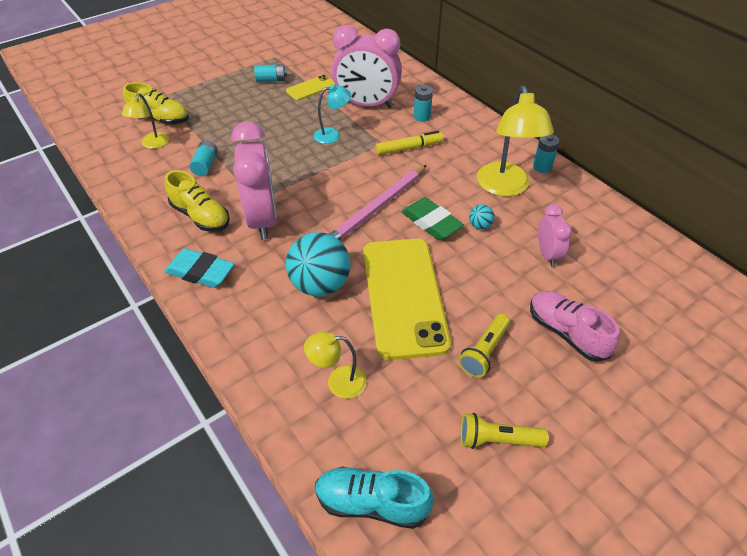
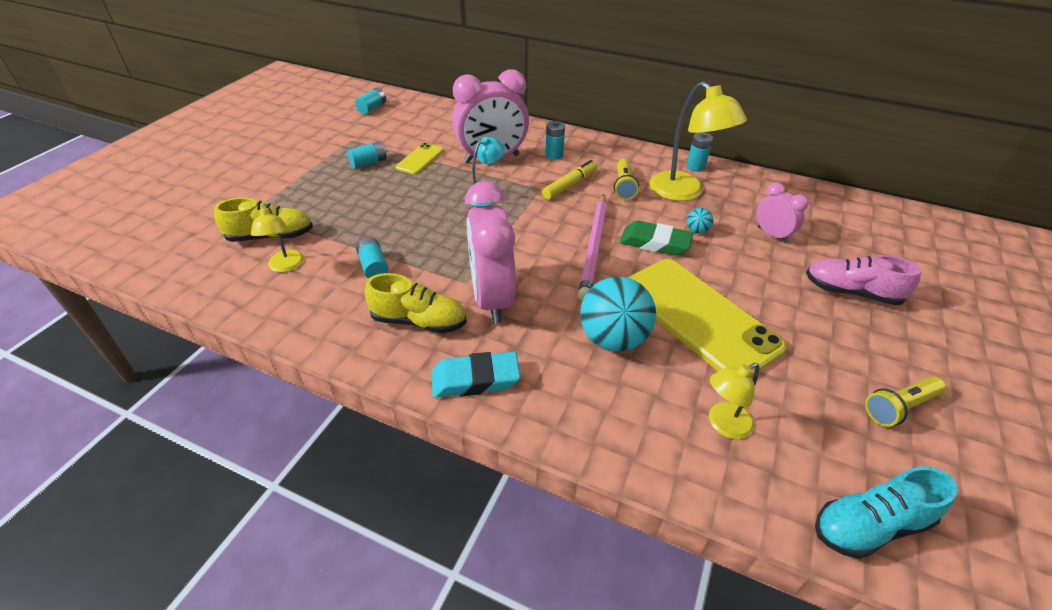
camera: 30 degrees left, 5 degrees down
(262, 219) = (491, 299): pink clock -> pink clock turned 150 degrees counterclockwise
(313, 32) = (372, 108): none -> turquoise battery
(484, 352) = (811, 336): yellow flashlight -> yellow flashlight (623, 186)

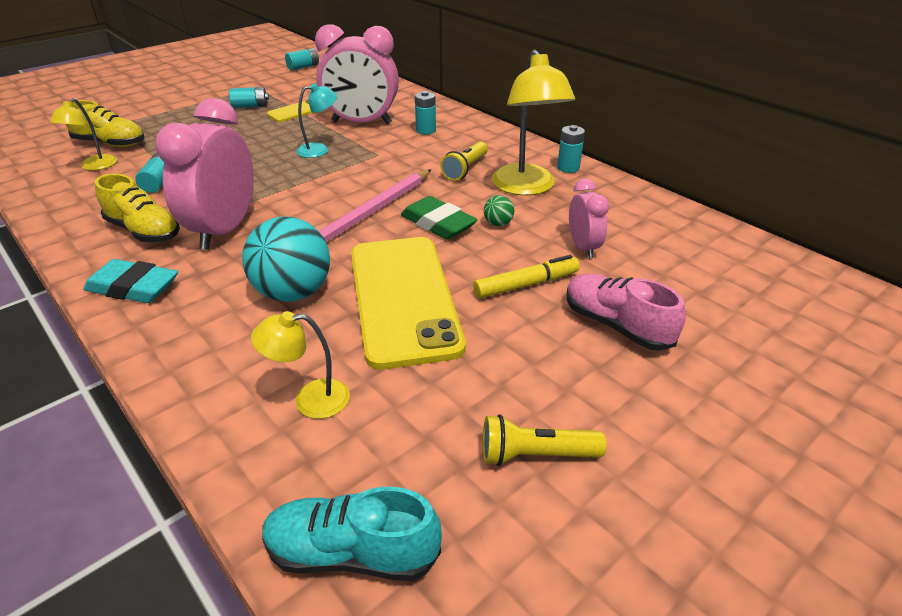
camera: 25 degrees right, 5 degrees down
(569, 185) = (410, 157): yellow marker -> yellow marker (526, 284)
(697, 231) = (498, 224): turquoise ball -> green ball

